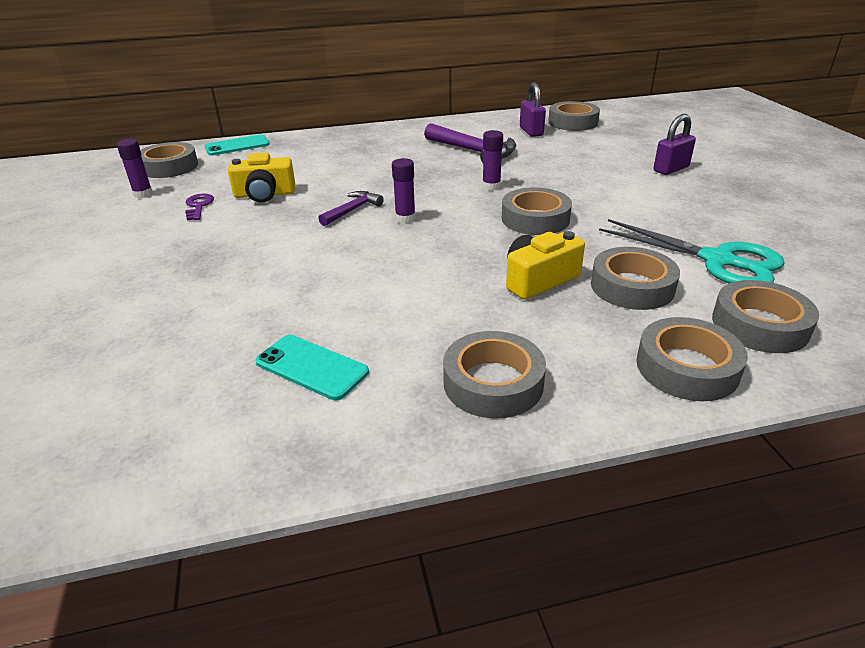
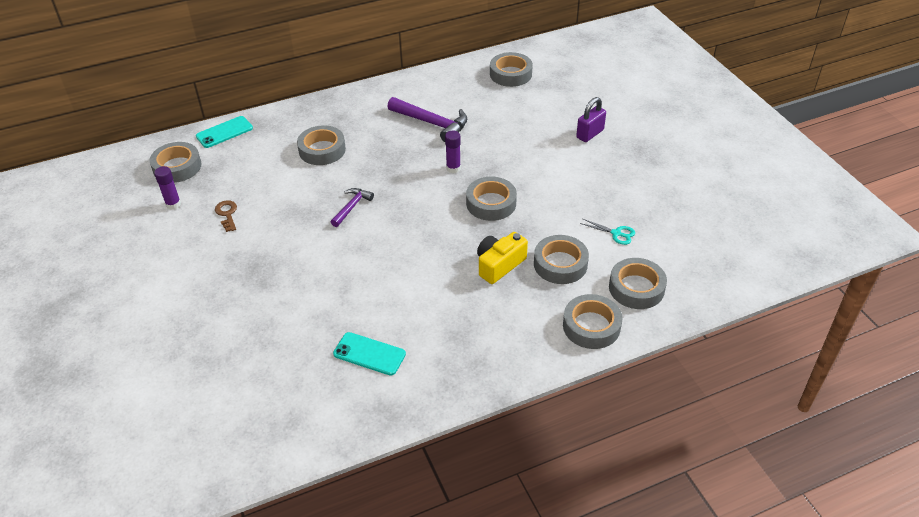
camera: 10 degrees left, 10 degrees up
(198, 206) = (227, 214): purple key -> brown key
(264, 194) = (275, 195): yellow camera -> none
(405, 218) = (395, 212): purple glue stick -> none
(493, 383) = (481, 351): grey tape -> grey tape (322, 150)
(531, 131) = (476, 90): purple padlock -> none
(717, 260) = (616, 233): turquoise scissors -> turquoise scissors, size x0.45

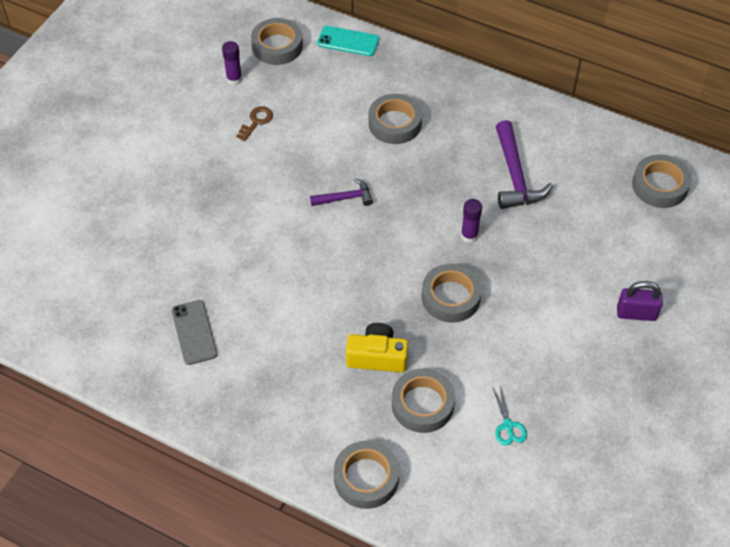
camera: 50 degrees right, 10 degrees up
(369, 354) = (194, 332): turquoise phone -> grey phone
(636, 288) = (448, 487): grey tape -> none

